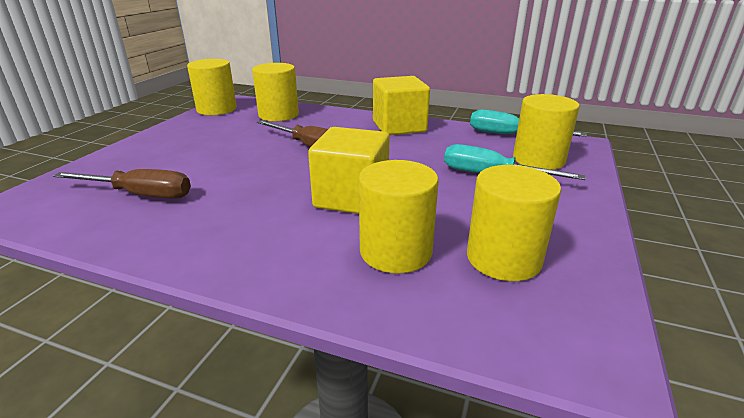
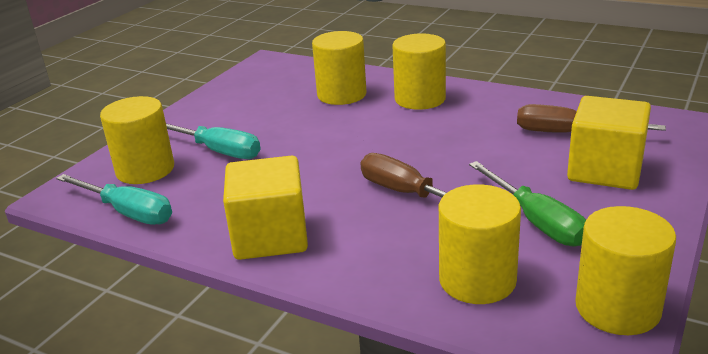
camera: 170 degrees left, 0 degrees up
(229, 135) = (536, 221): none -> green screwdriver
(351, 197) = (365, 130): yellow cube -> yellow cube (605, 170)
(503, 258) = (273, 91): yellow cylinder -> yellow cylinder (420, 99)

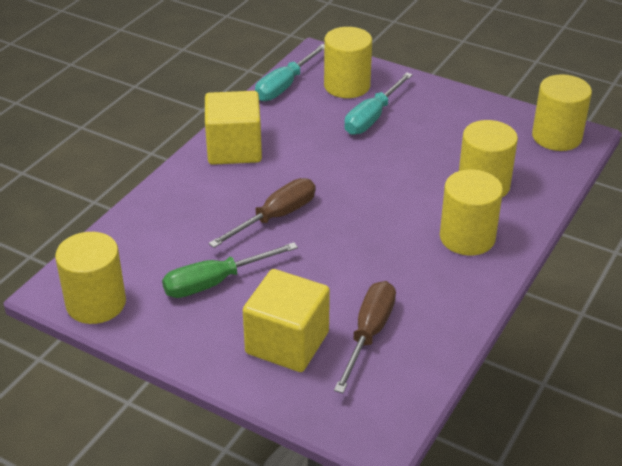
camera: 90 degrees right, 10 degrees up
(477, 280) = (150, 241): yellow cylinder -> yellow cylinder (556, 137)

